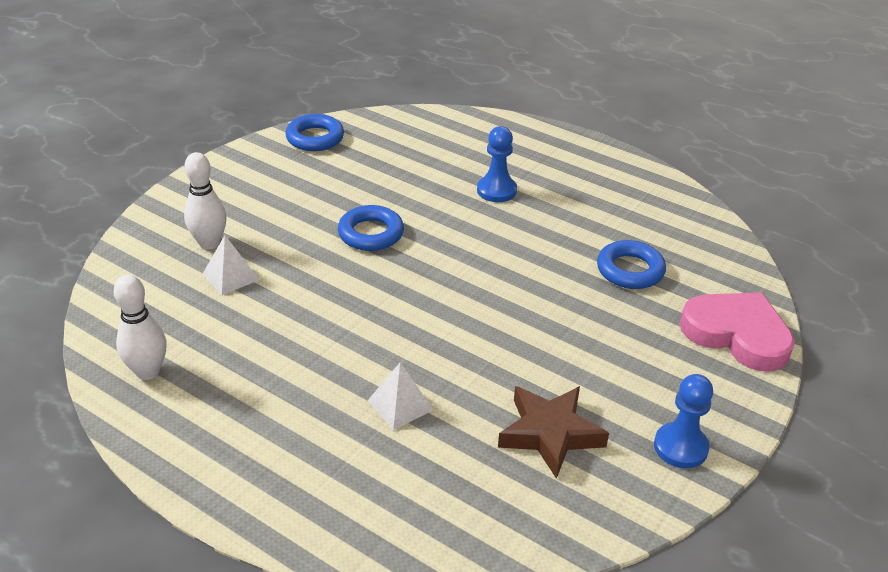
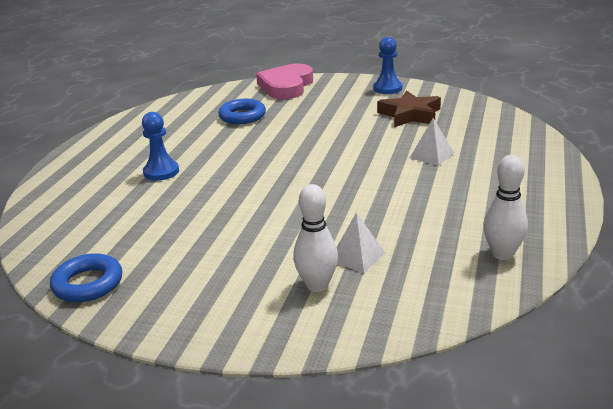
camera: 105 degrees left, 10 degrees down
(371, 234) = (252, 209): blue ring -> none

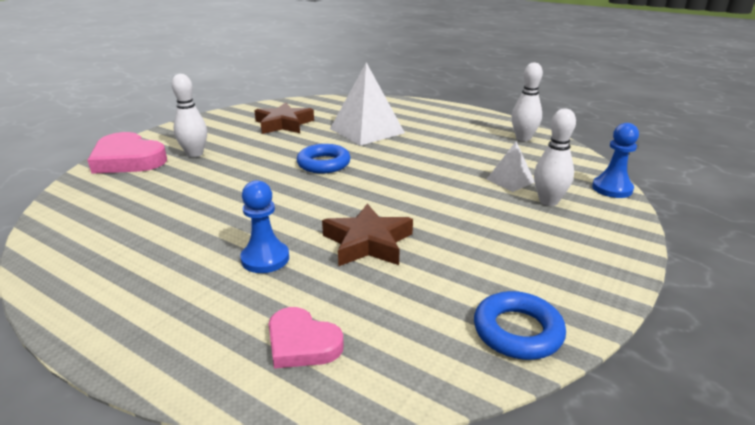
camera: 75 degrees left, 0 degrees up
(72, 207) = (302, 343): none -> pink heart
(195, 203) = (368, 242): none -> brown star
(242, 116) = (172, 192): blue ring -> blue ring (324, 164)
(312, 102) = (195, 154): none -> white bowling pin
(387, 88) = (215, 122): blue pawn -> blue pawn (612, 189)
(431, 155) = (367, 130): white pyramid -> white pyramid, size x1.95

